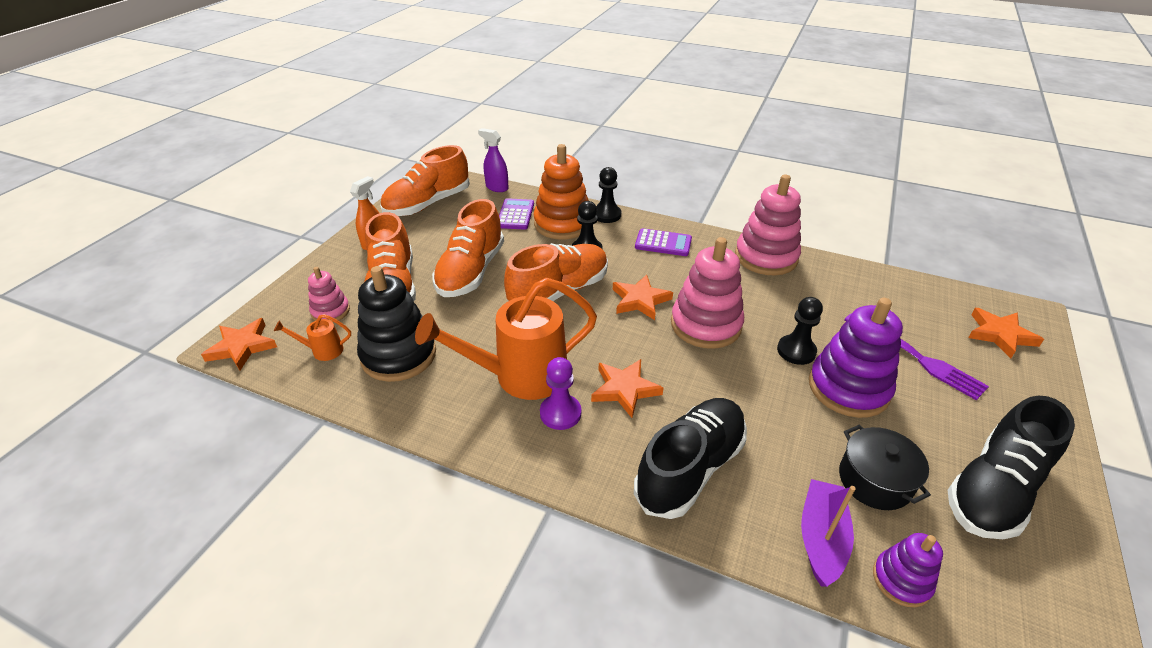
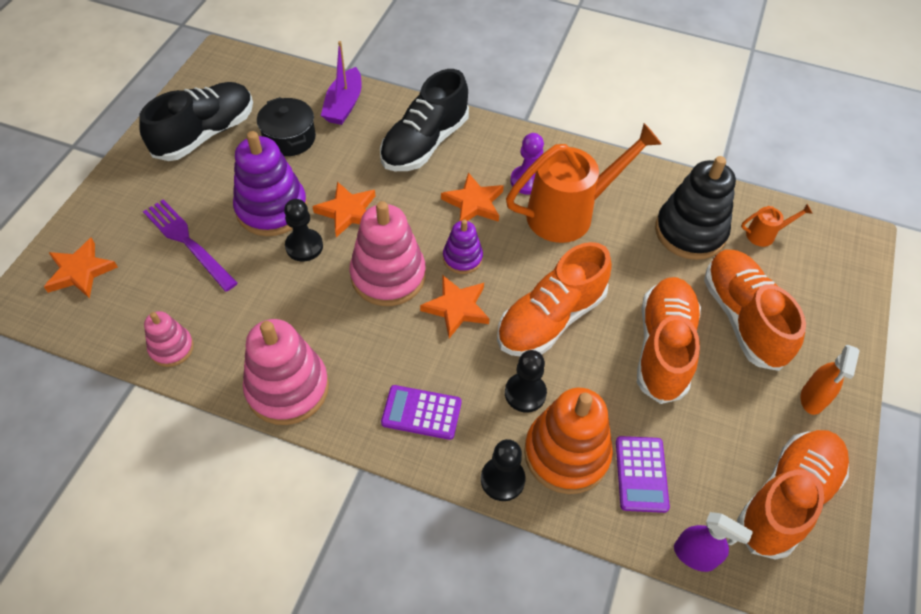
camera: 175 degrees right, 15 degrees up
(242, 347) = (844, 237): orange star -> orange star (347, 212)
(330, 311) = (790, 282): pink stacking toy -> pink stacking toy (171, 348)
(901, 580) = (303, 86): purple stacking toy -> purple stacking toy (462, 258)

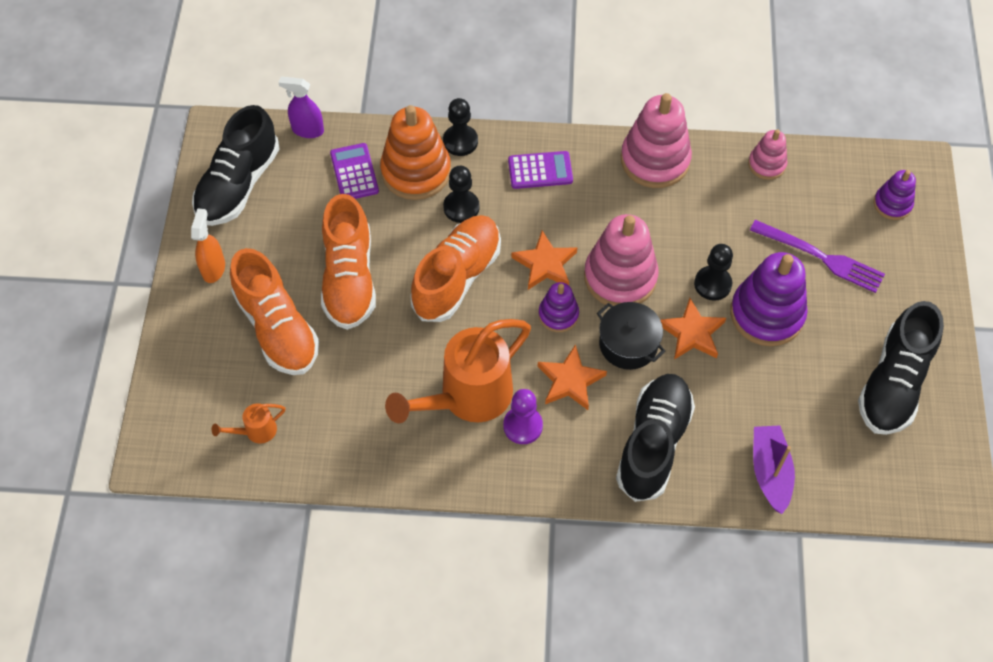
camera: 165 degrees right, 5 degrees up
(80, 271) = (892, 204): orange star -> purple stacking toy
(289, 138) = (802, 405): black pot -> black pot (628, 344)
(690, 232) = (336, 411): black stacking toy -> none
(786, 499) = (238, 184): orange shoe -> black shoe

